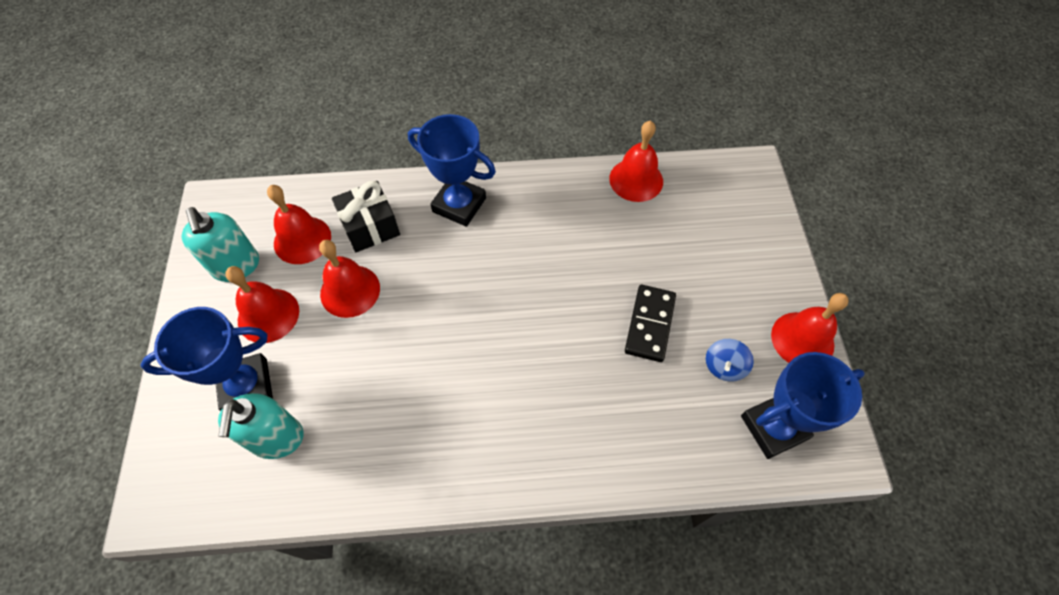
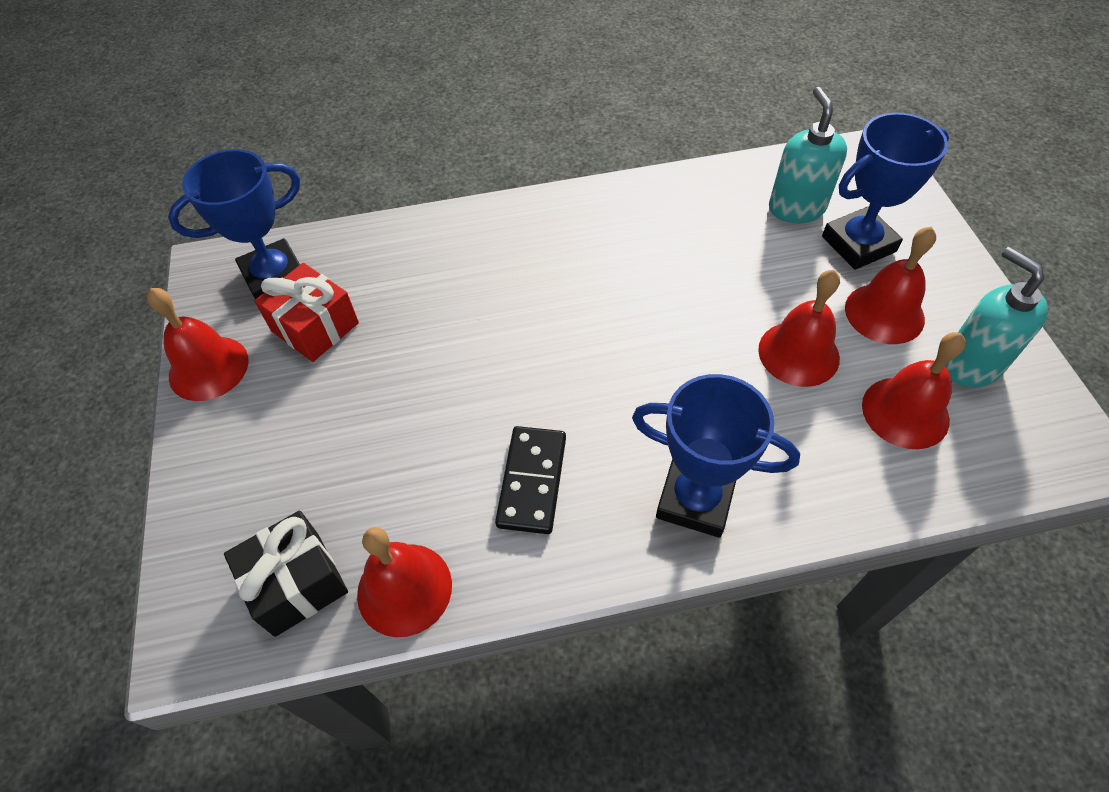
camera: 175 degrees right, 5 degrees down
(370, 227) = (817, 444): black gift -> black gift (297, 583)
(649, 324) = (401, 362): black domino -> black domino (532, 481)
(724, 366) = (315, 327): blue spinning top -> red gift

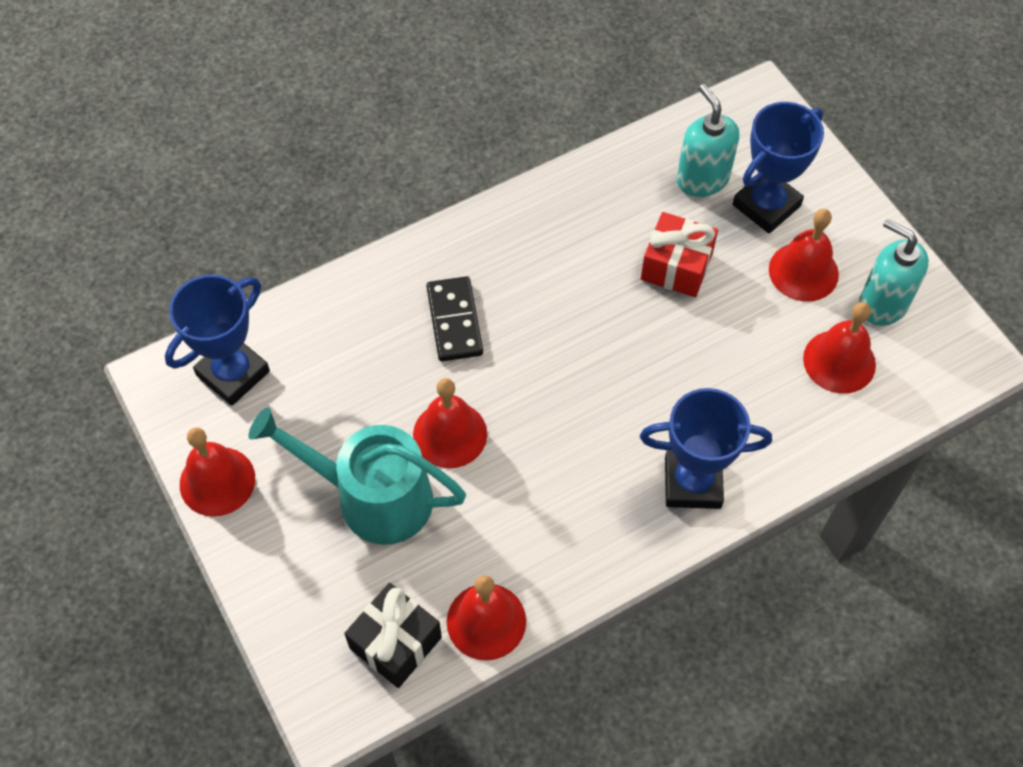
camera: 20 degrees left, 5 degrees up
(315, 327) = (299, 415): red gift -> red gift (676, 266)
(347, 422) = (373, 497): none -> turquoise watering can
(532, 481) = (555, 504): black domino -> black domino (455, 321)
(798, 353) = (741, 329): red bell -> red bell (450, 434)

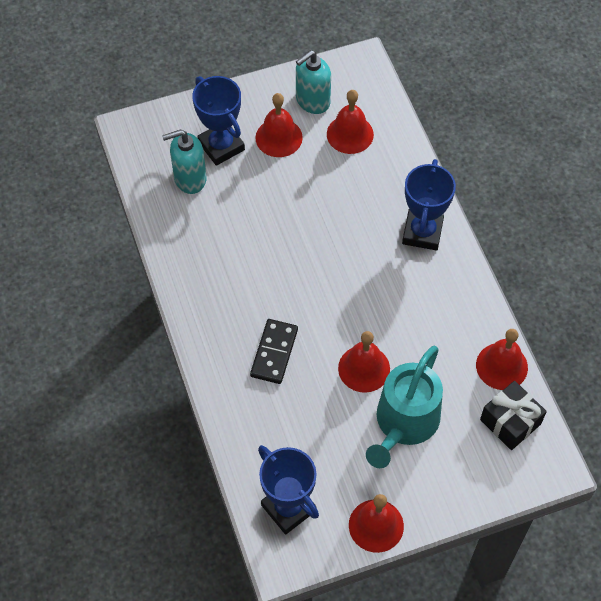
camera: 80 degrees left, 0 degrees up
(455, 321) = (274, 352): black domino -> black domino turned 75 degrees counterclockwise
(676, 266) = (258, 208): red gift -> none

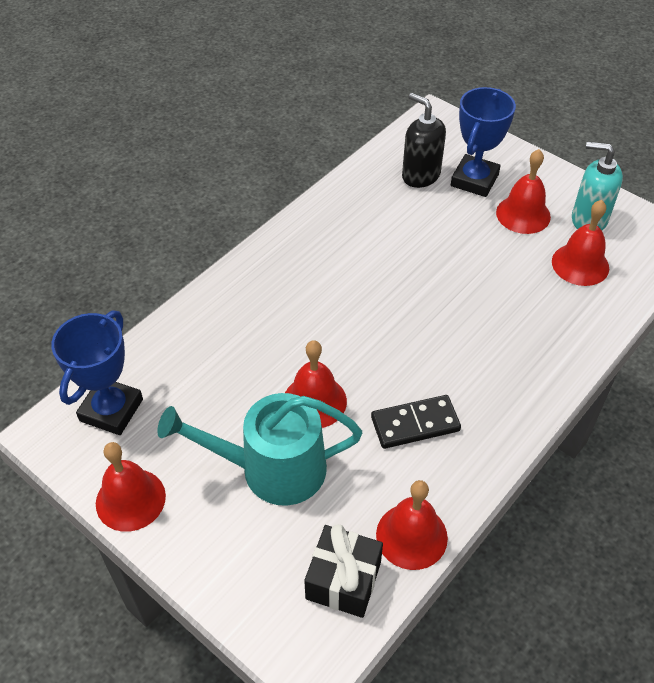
camera: 60 degrees right, 10 degrees down
(189, 178) = (420, 175): turquoise soap dispenser -> black soap dispenser
(274, 352) = (281, 318): black domino -> black domino (415, 424)
(422, 232) = (520, 378): blue trophy -> none

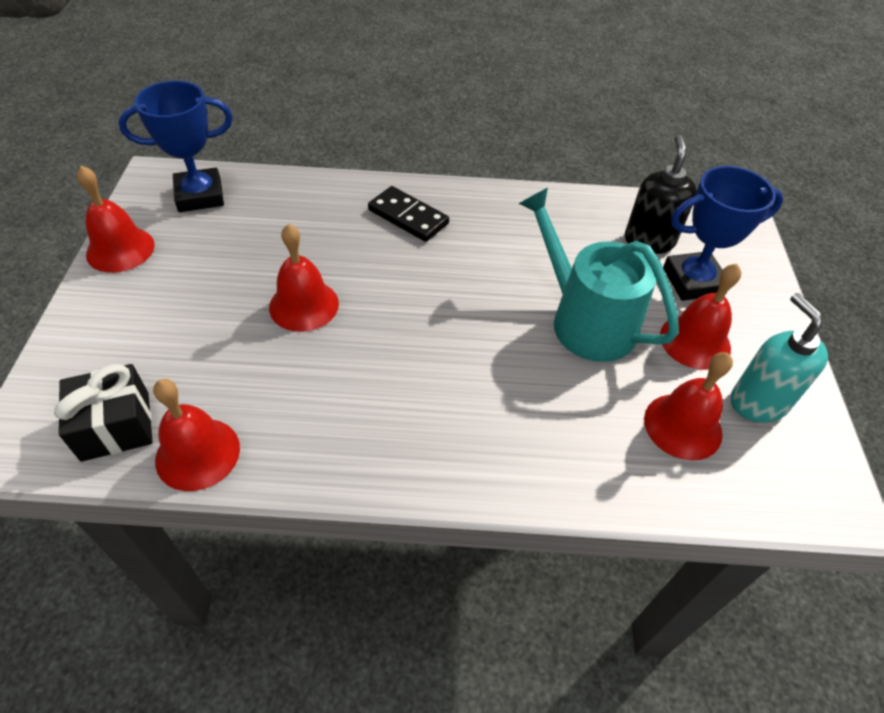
camera: 50 degrees right, 0 degrees up
(273, 469) = (208, 316): turquoise watering can -> turquoise watering can (585, 320)
(415, 424) = (335, 389): black domino -> black domino (408, 217)

